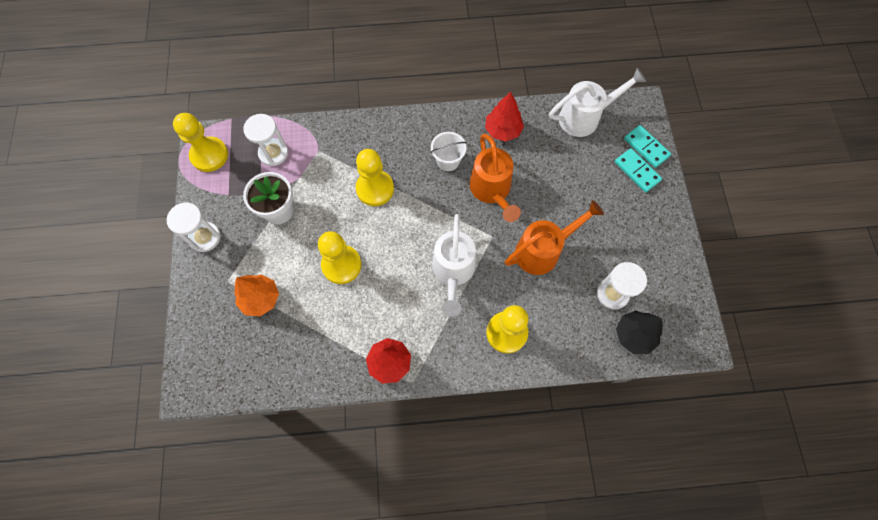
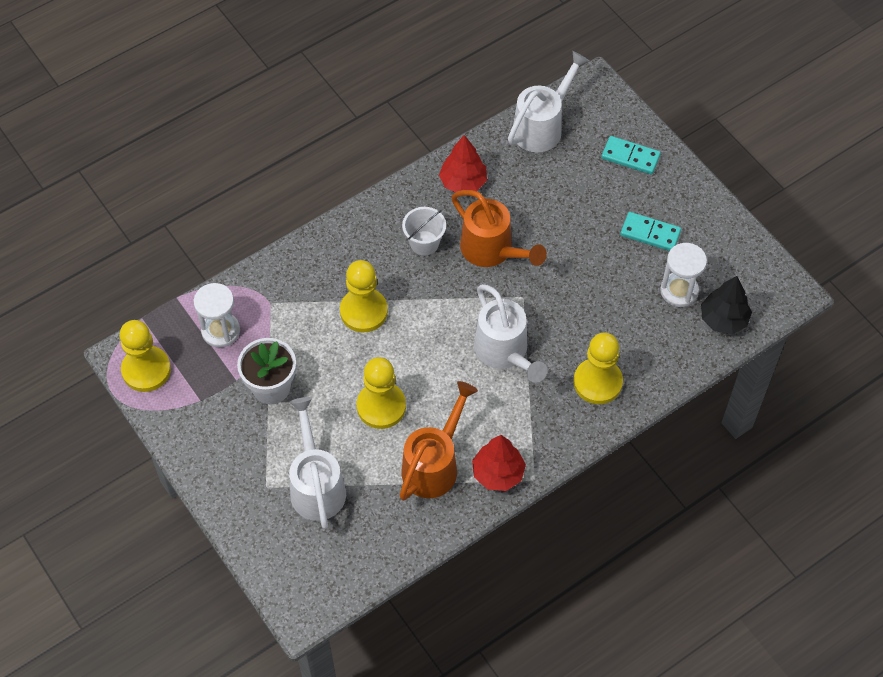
camera: 30 degrees left, 10 degrees down
(205, 237) = (207, 457): white hourglass -> none
(260, 299) = (316, 485): orange tree -> white watering can
(543, 250) = (584, 284): orange watering can -> orange watering can (434, 464)
(646, 147) = (625, 127): turquoise domino -> turquoise domino (650, 233)

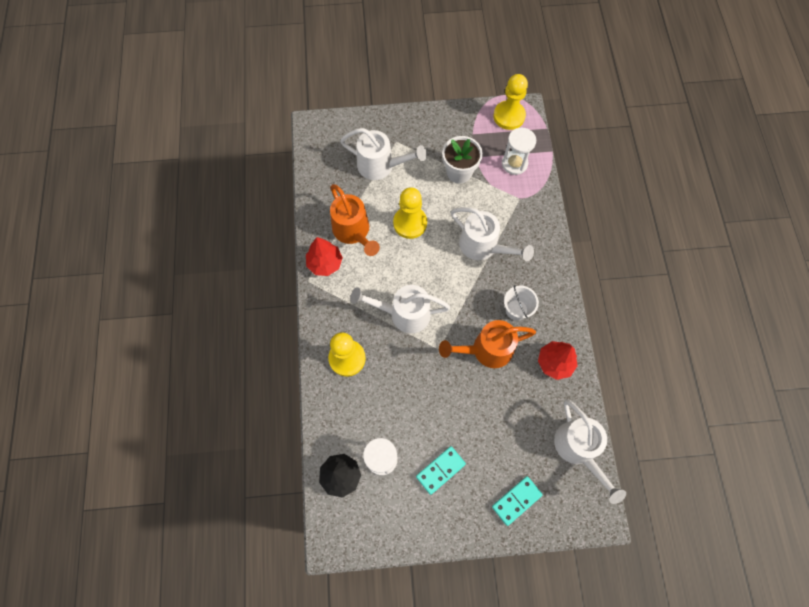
camera: 120 degrees right, 10 degrees up
(364, 311) = (483, 247): yellow pawn -> white watering can

